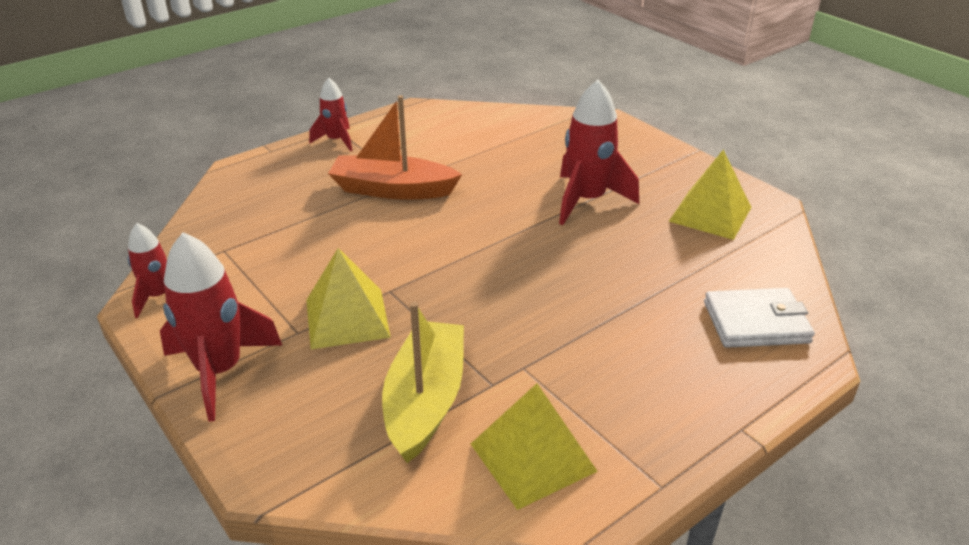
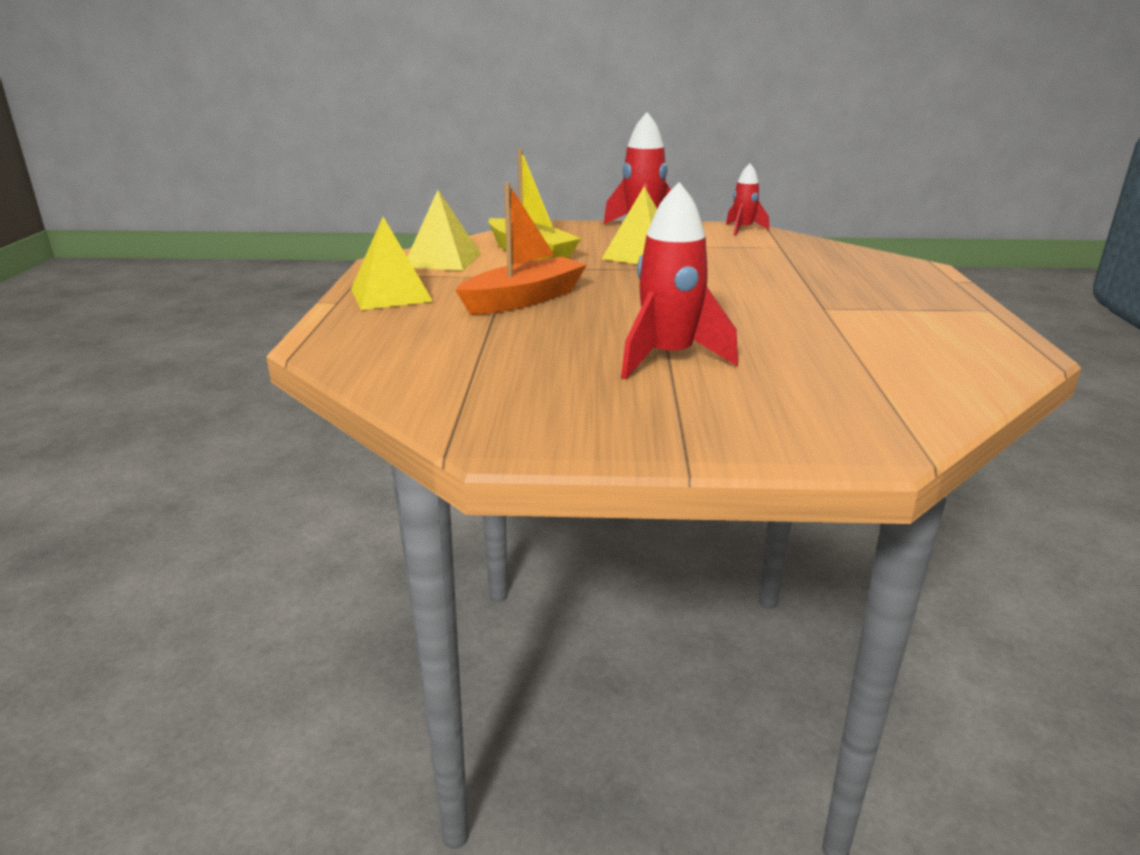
camera: 130 degrees right, 10 degrees down
(336, 140) = (954, 303): red rocket -> none
(392, 190) = (809, 299): orange boat -> orange boat (523, 300)
(710, 214) = (539, 401): yellow pyramid -> yellow pyramid (391, 295)
(756, 322) = (383, 345): white wallet -> none

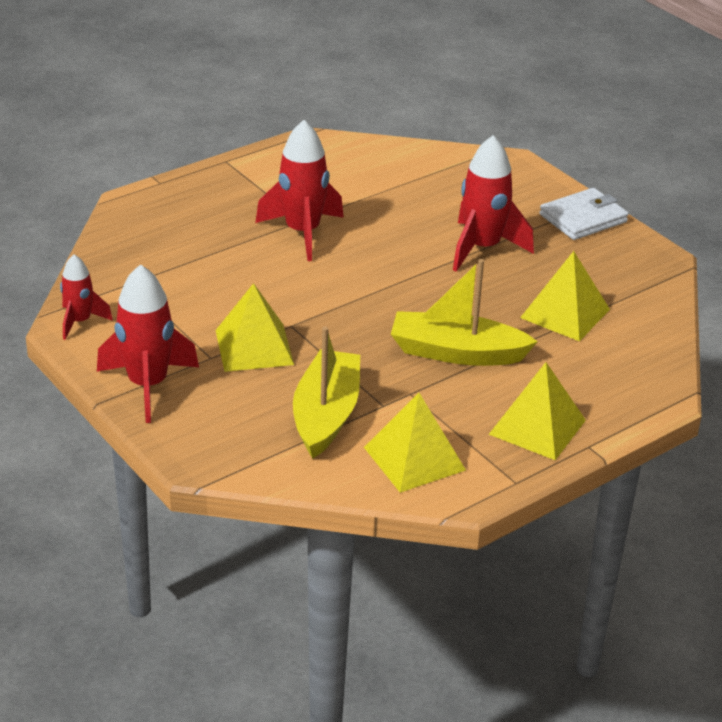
camera: 130 degrees left, 10 degrees up
(496, 353) = (565, 313): none -> yellow pyramid
(523, 300) = (456, 352): orange boat -> yellow boat
(657, 435) = (583, 218): none -> white wallet
(797, 302) = (302, 232): none -> red rocket

